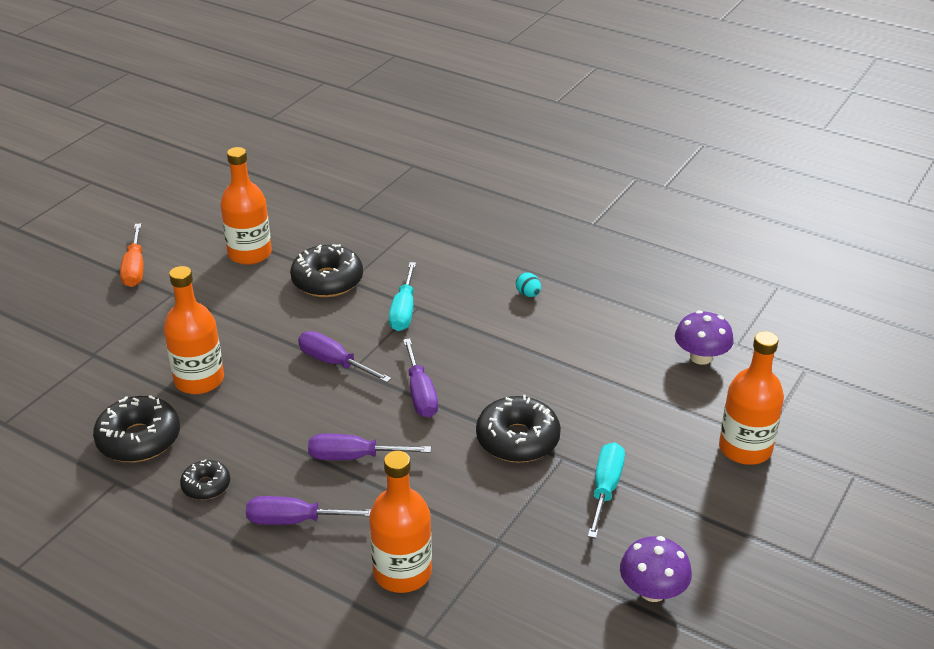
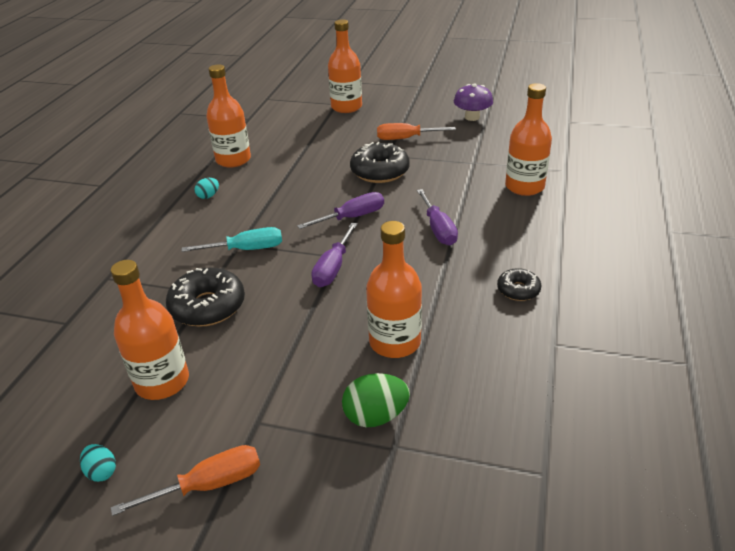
camera: 105 degrees left, 0 degrees up
(128, 352) = (376, 416): none -> green egg
(139, 439) = (495, 351): black donut -> none
(184, 227) = (101, 471): none -> turquoise egg
(295, 520) = (517, 237): purple screwdriver -> none
(605, 489) = (406, 138): turquoise screwdriver -> orange screwdriver
(611, 319) = (233, 160): none -> orange bottle
(701, 357) = (266, 127): purple mushroom -> none

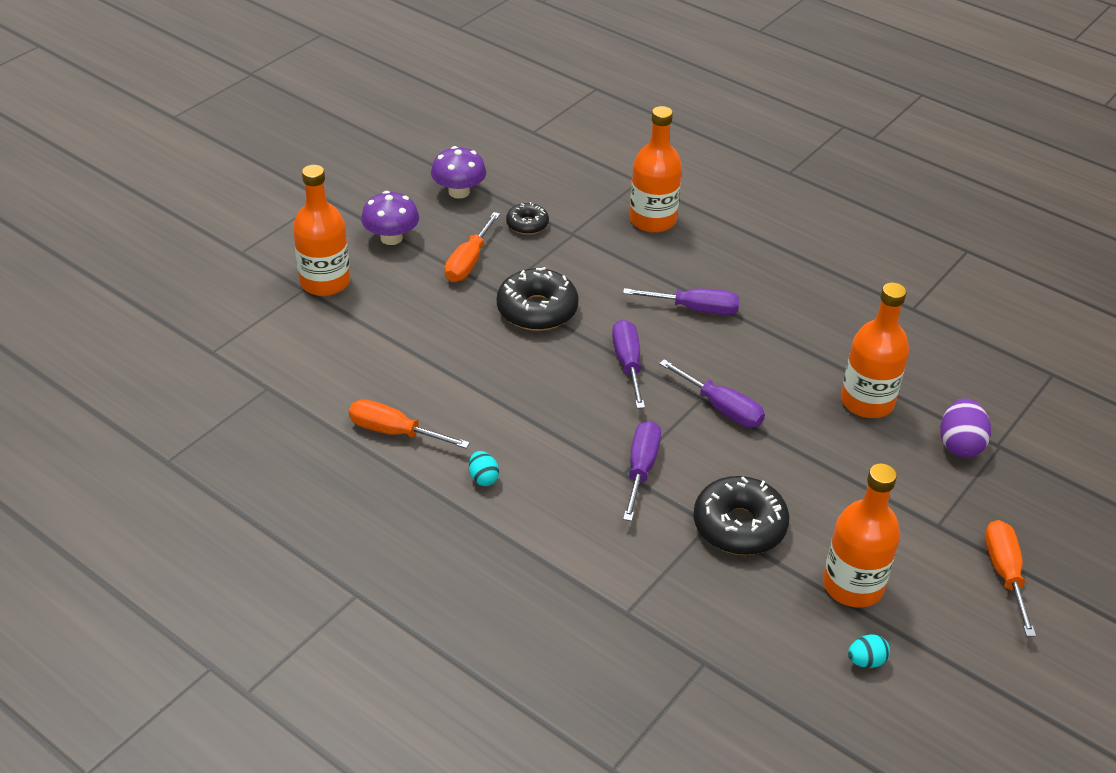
camera: 70 degrees left, 5 degrees up
(101, 471) = (964, 650): turquoise egg -> turquoise egg (866, 661)
(233, 160) = (395, 432): orange bottle -> orange screwdriver
(246, 249) = (641, 469): turquoise screwdriver -> purple screwdriver
(376, 416) = (960, 445): green egg -> purple egg
(404, 112) = (391, 238): none -> purple mushroom
(518, 290) = (829, 297): black donut -> black donut (527, 224)

